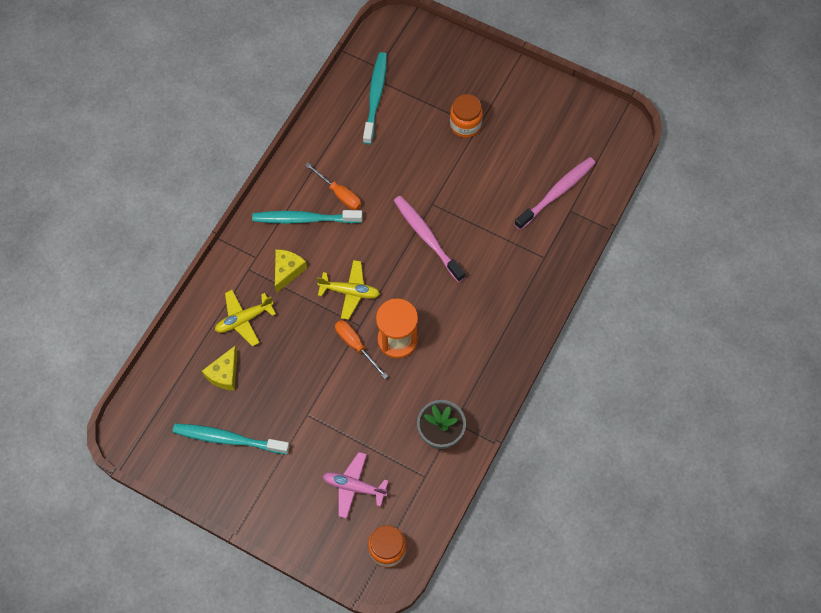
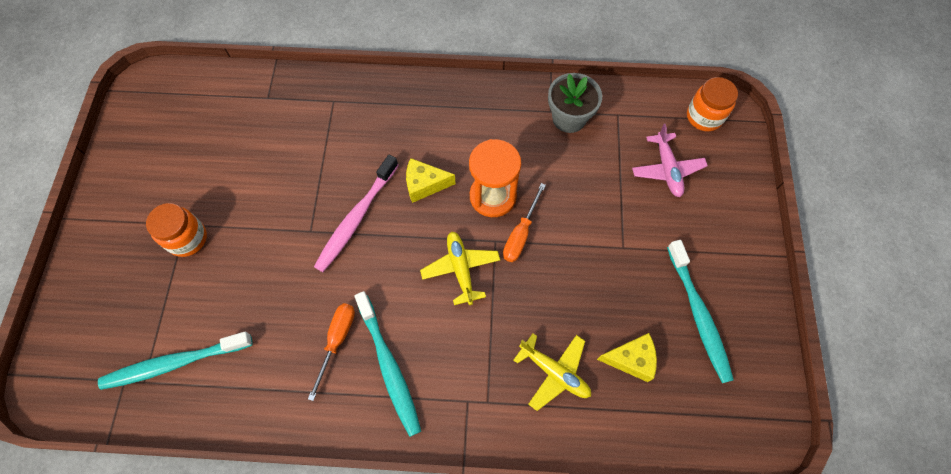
camera: 115 degrees left, 0 degrees up
(287, 271) = (468, 352): yellow cheese -> yellow cheese (425, 184)
(556, 193) = (249, 116): pink toothbrush -> none

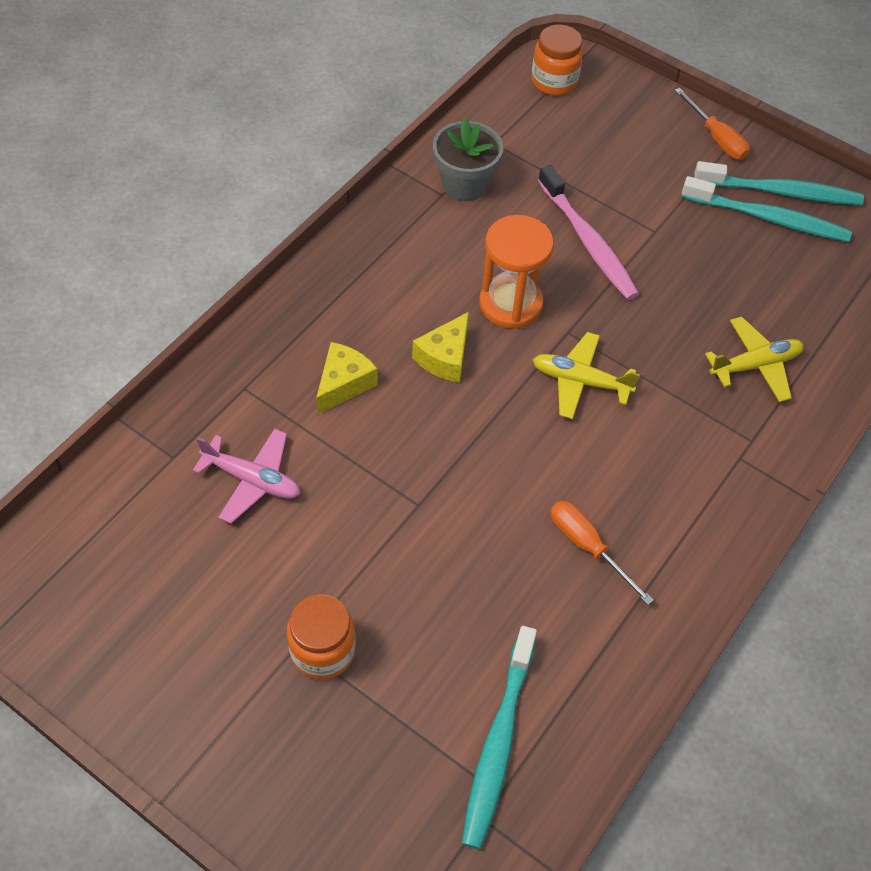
camera: 60 degrees left, 10 degrees down
(356, 218) = (438, 447): pink toothbrush -> pink toothbrush (588, 241)
(389, 366) = (654, 510): turquoise toothbrush -> turquoise toothbrush (780, 192)
(520, 234) = (576, 305): orange screwdriver -> orange screwdriver (716, 138)
(631, 359) = (780, 296): yellow cheese -> yellow cheese (344, 384)
(667, 169) = (592, 145): pink plane -> pink plane (252, 480)

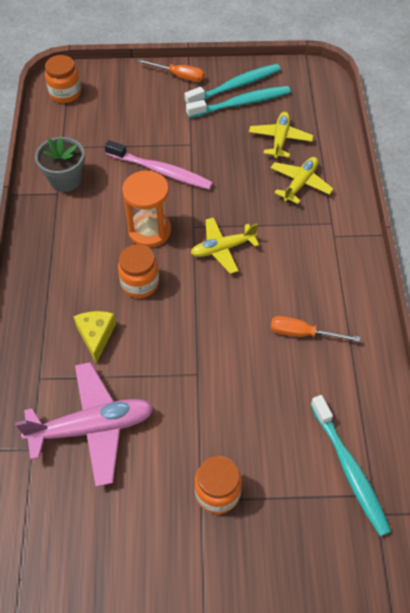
camera: 35 degrees left, 0 degrees up
(252, 480) = (92, 428): pink plane -> pink plane, size x1.61
(445, 357) = (140, 283): yellow cheese -> orange jar
(779, 294) = (280, 139): none -> yellow plane

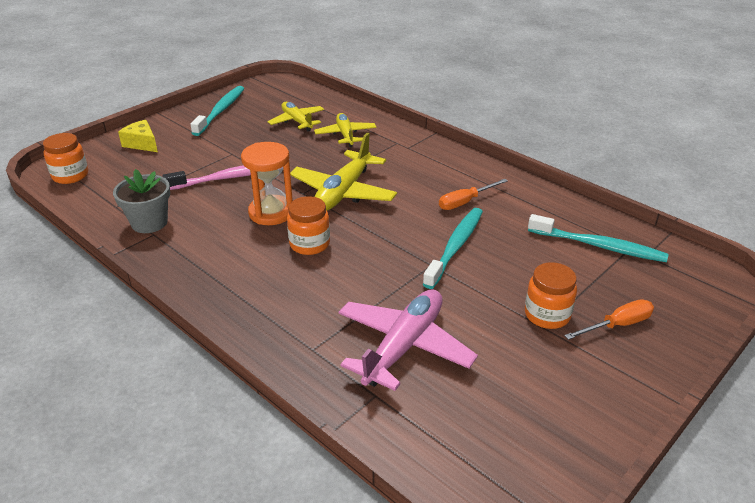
camera: 45 degrees left, 20 degrees down
(96, 336) = (321, 293): yellow cheese -> yellow cheese (142, 144)
(179, 76) = (165, 124): orange screwdriver -> orange screwdriver (617, 325)
(222, 249) = (343, 192): yellow plane -> yellow plane, size x1.61
(241, 103) = (239, 117): turquoise toothbrush -> turquoise toothbrush (455, 247)

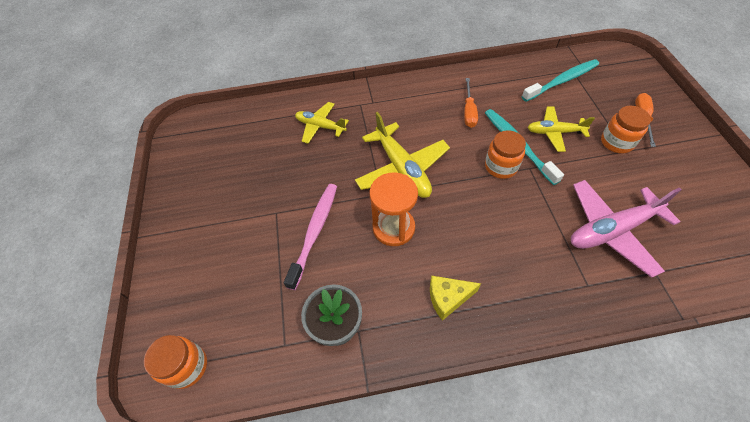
camera: 50 degrees left, 20 degrees up
(142, 144) = (187, 275): yellow cheese -> yellow cheese (448, 298)
(220, 111) = (192, 187): turquoise toothbrush -> none
(297, 121) = (268, 145): yellow plane -> yellow plane (554, 132)
(309, 244) = (456, 224): orange jar -> orange jar (501, 167)
(404, 346) = (612, 230): pink plane -> pink plane turned 90 degrees counterclockwise

